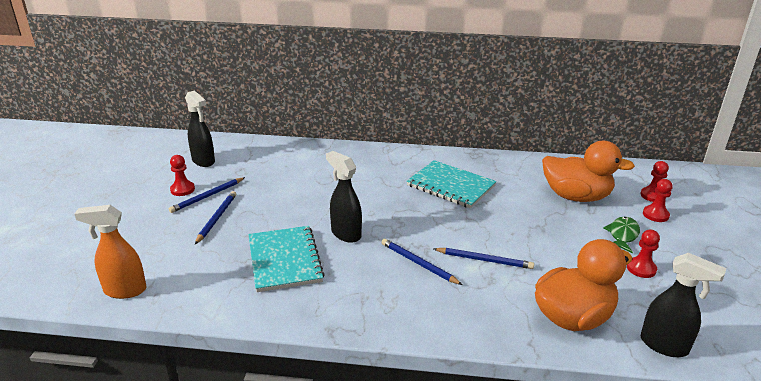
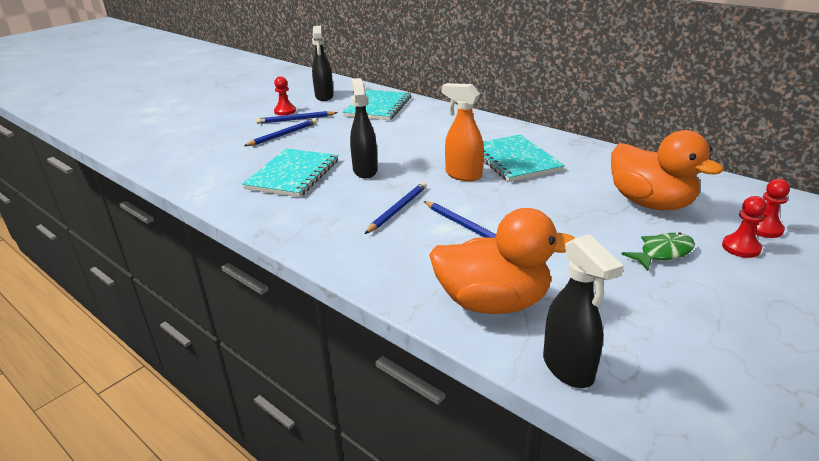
camera: 35 degrees right, 0 degrees up
(124, 290) = (166, 162): orange spray bottle -> orange spray bottle (463, 175)
(274, 160) = (378, 107): none -> turquoise notebook
(418, 263) = (397, 209): blue pencil -> blue pencil turned 45 degrees clockwise
(641, 268) = (643, 290): red pawn -> none

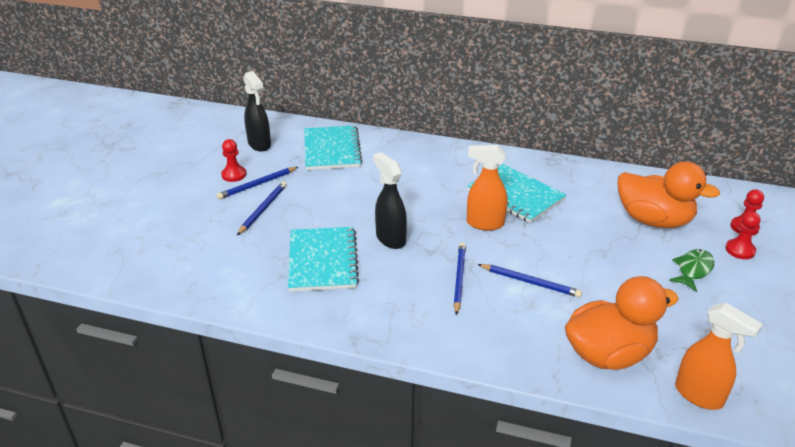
camera: 25 degrees left, 5 degrees up
(568, 369) = (699, 395): black spray bottle -> orange spray bottle

